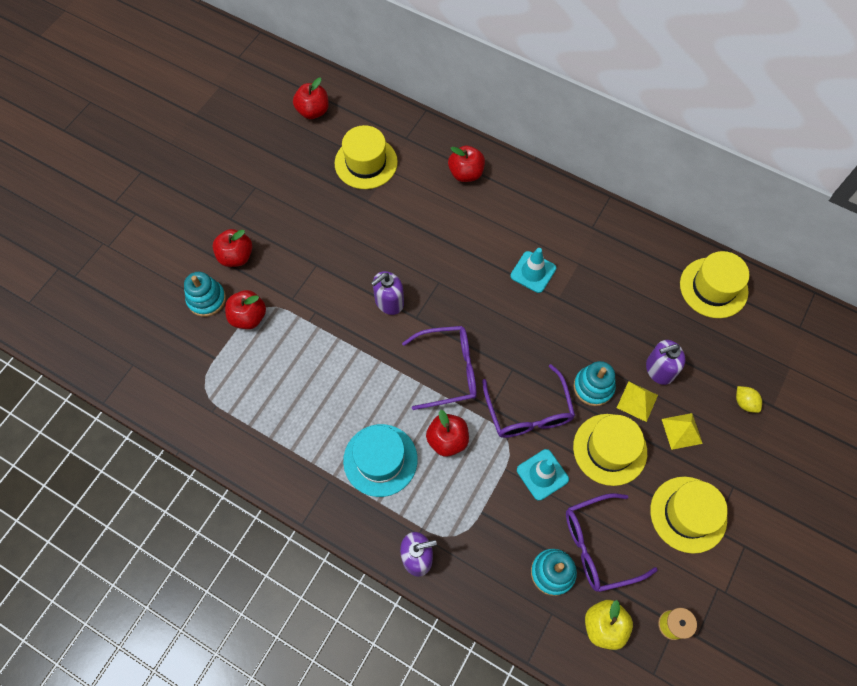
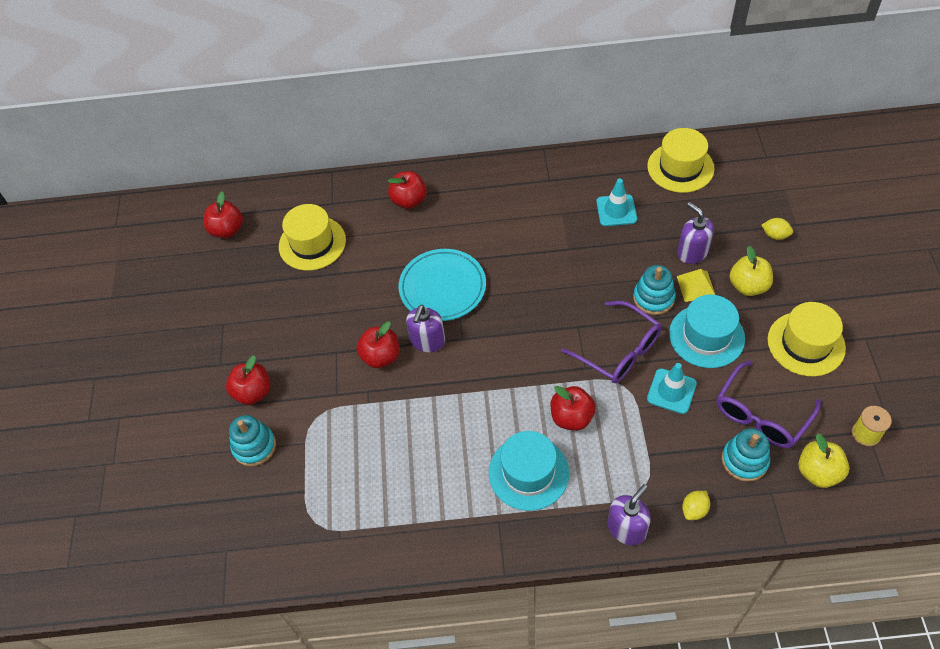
camera: 30 degrees left, 10 degrees down
(248, 317) = (308, 435): red apple -> red apple (381, 356)
(434, 265) = (442, 287): none -> turquoise plate
(448, 370) = (525, 362): purple glasses -> none
(480, 581) = (694, 510): none -> yellow lemon
(533, 272) = (530, 242): turquoise traffic cone -> turquoise traffic cone (616, 210)
(610, 449) = (706, 336): yellow hat -> turquoise hat
(659, 369) = (692, 252): purple soap dispenser -> purple soap dispenser turned 105 degrees clockwise
(681, 431) = (748, 286): yellow pyramid -> yellow apple

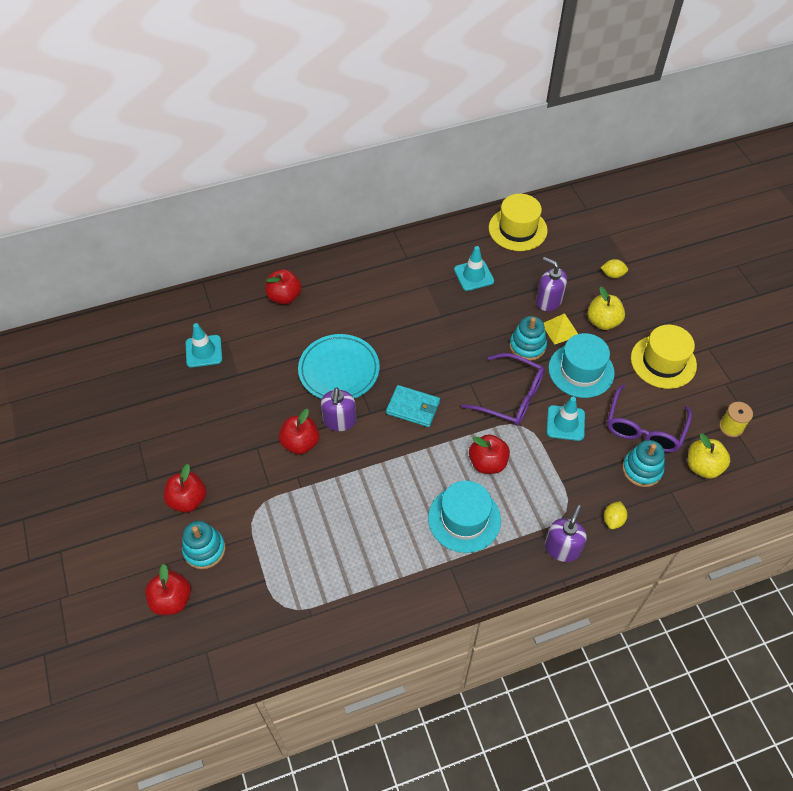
camera: 20 degrees left, 0 degrees up
(227, 230) = (116, 353): red apple -> red apple (172, 600)
(312, 243) = (204, 351): yellow hat -> turquoise traffic cone
(509, 342) = (413, 407): none -> turquoise wallet

